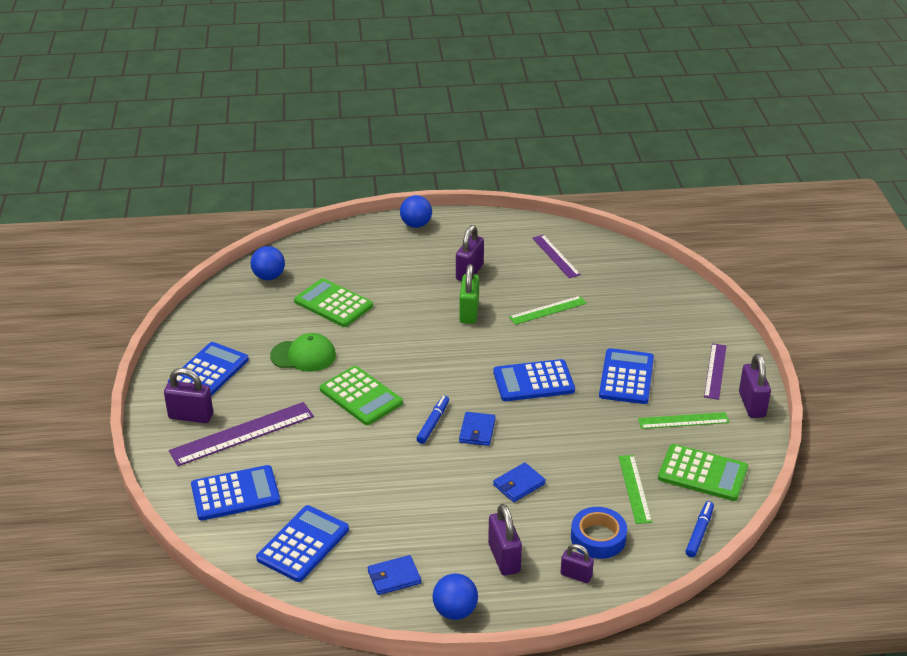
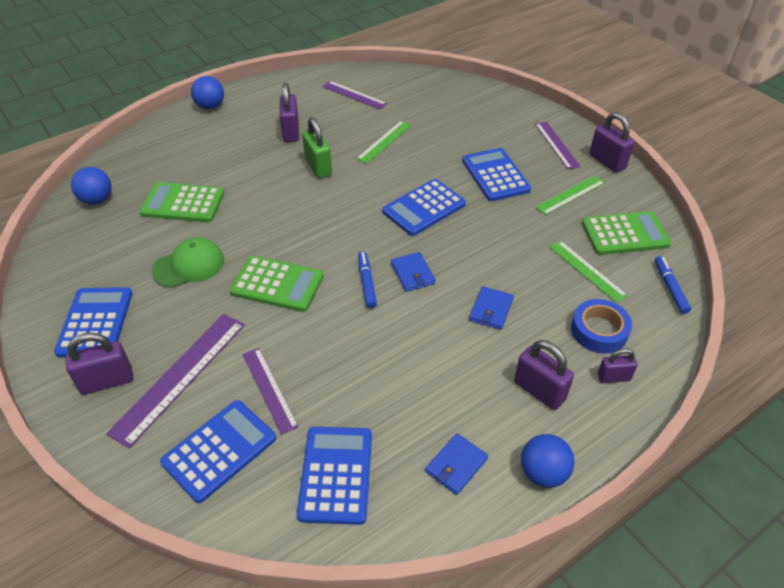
camera: 30 degrees left, 10 degrees up
(298, 469) = (269, 389): none -> purple ruler

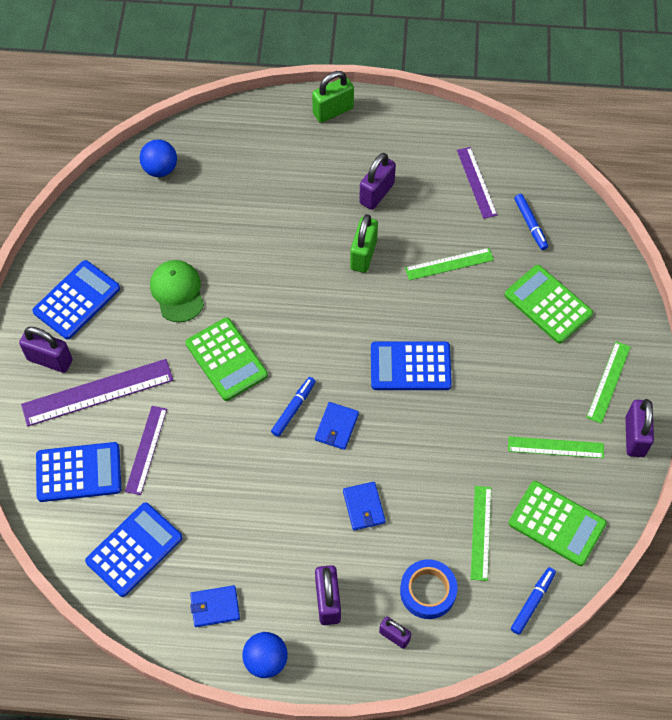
camera: 40 degrees right, 15 degrees up
(183, 203) = (221, 220): green calculator -> green calculator (548, 304)
(189, 266) = (177, 292): green cap -> green cap turned 120 degrees counterclockwise
(210, 106) = (333, 111): blue ball -> green padlock
(413, 98) = (530, 224): none -> blue marker
(491, 310) = (363, 507): blue wallet -> blue wallet turned 75 degrees counterclockwise
(495, 175) = (510, 376): blue calculator -> none
(557, 145) = (608, 382): purple ruler -> green ruler

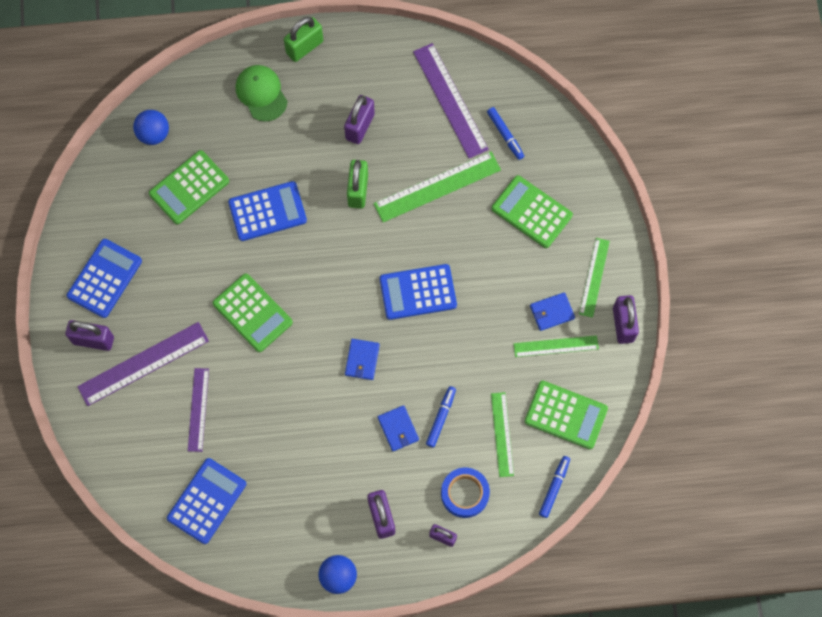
camera: 10 degrees left, 10 degrees up
(79, 472) = (143, 440): blue calculator -> blue calculator (267, 211)
(177, 292) = (195, 255): green cap -> green cap (261, 93)
(185, 225) = (189, 187): none -> green calculator
(215, 607) = (286, 539): blue wallet -> blue wallet (551, 312)
(293, 408) = (321, 349): blue marker -> blue marker (441, 418)
(449, 264) = (437, 187): green ruler -> green ruler, size x1.61
(476, 182) = (450, 100): purple ruler -> purple ruler, size x1.61

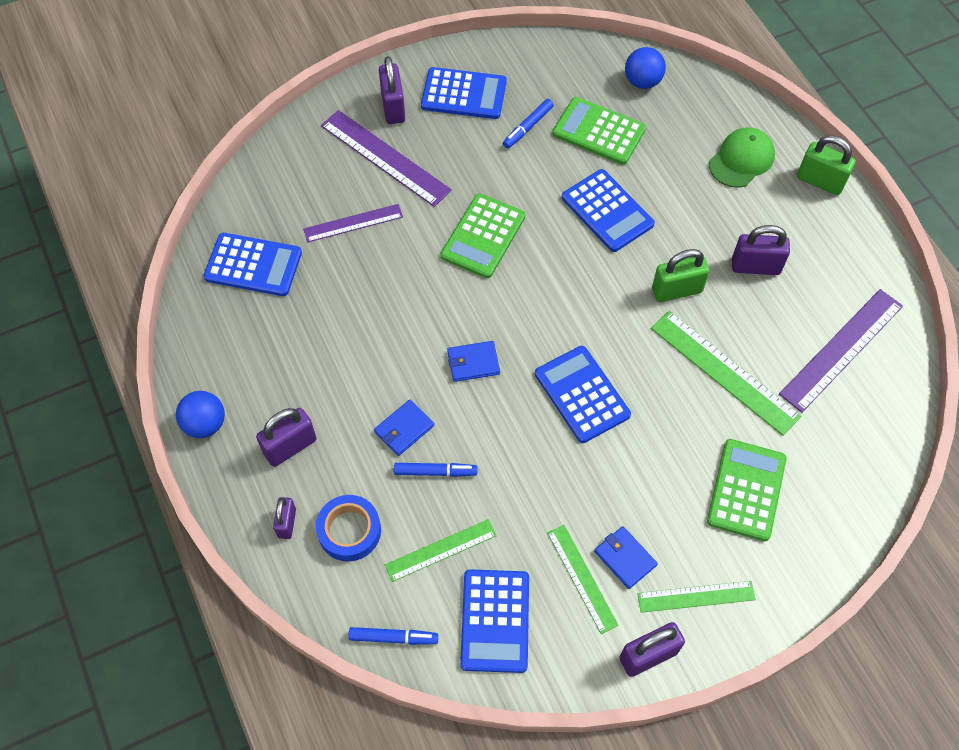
camera: 70 degrees right, 10 degrees down
(505, 135) = (831, 426): blue marker -> blue marker (528, 127)
(565, 415) = (495, 621): green calculator -> blue calculator

